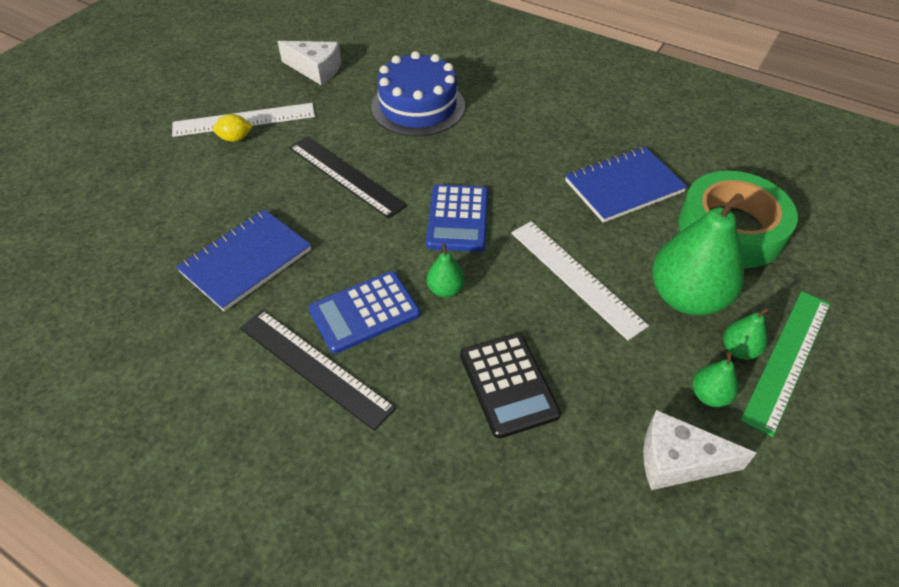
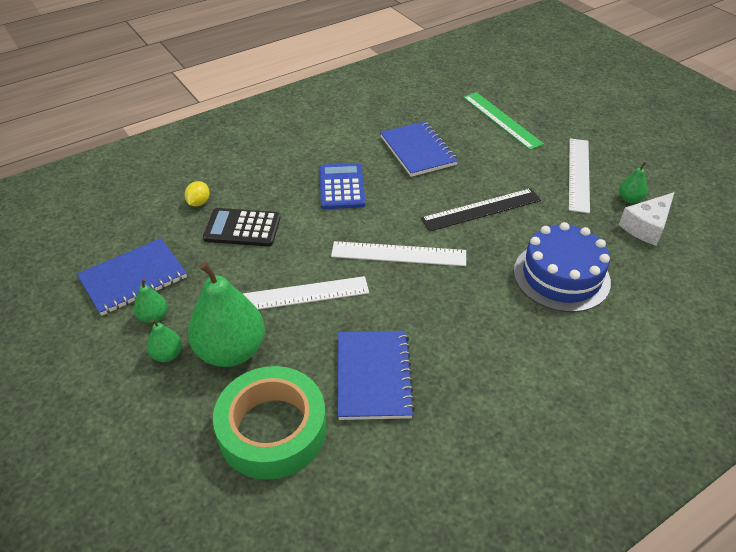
camera: 115 degrees right, 5 degrees down
(235, 138) = (554, 166): yellow lemon -> yellow lemon (199, 202)
(315, 366) = (316, 160): black ruler -> none
(445, 289) = (334, 226): green pear -> green pear (629, 199)
(458, 218) = (398, 254): blue calculator -> white ruler
(678, 461) = (133, 278): white cheese -> blue notebook
(788, 359) = (136, 380): green ruler -> green ruler (501, 120)

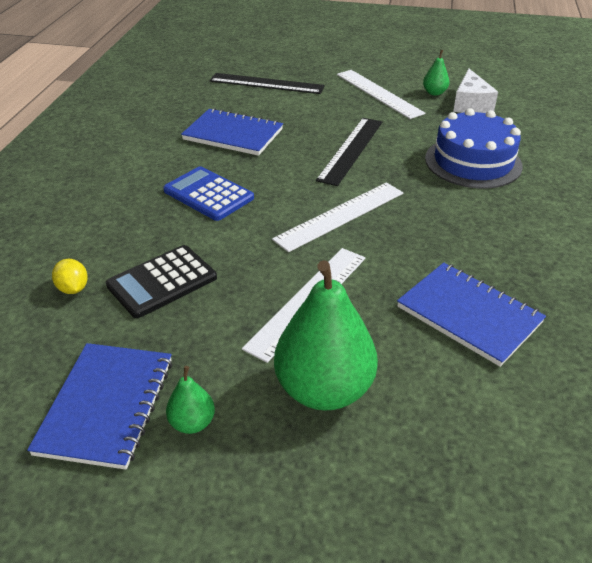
camera: 45 degrees left, 5 degrees down
(167, 355) = (266, 444): green pear -> none
(272, 429) = (465, 420): green tape -> none
(501, 120) = (266, 84): green ruler -> black ruler

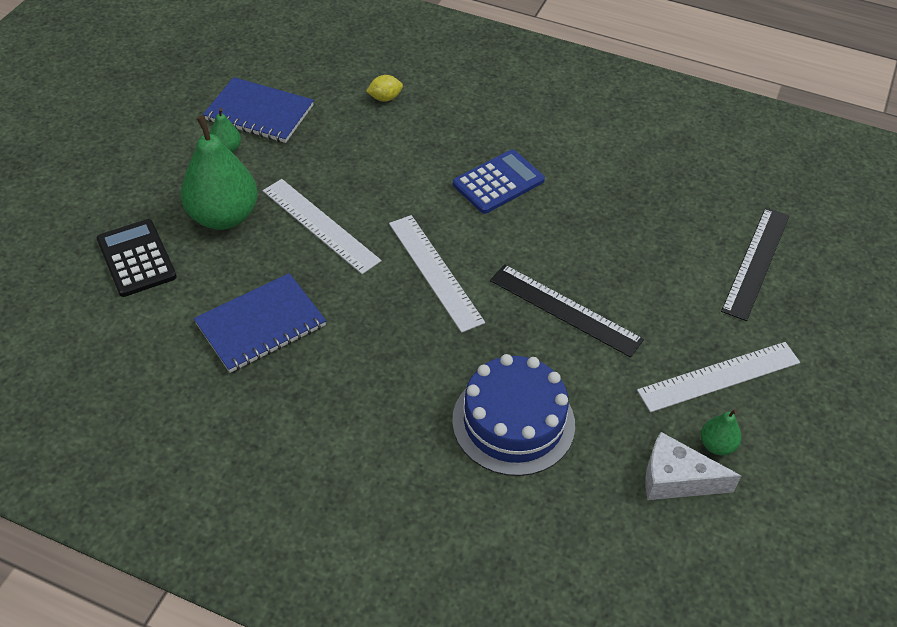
camera: 100 degrees right, 10 degrees up
(162, 282) = (376, 144): black calculator -> black calculator (136, 258)
(233, 135) = (618, 213): blue notebook -> none

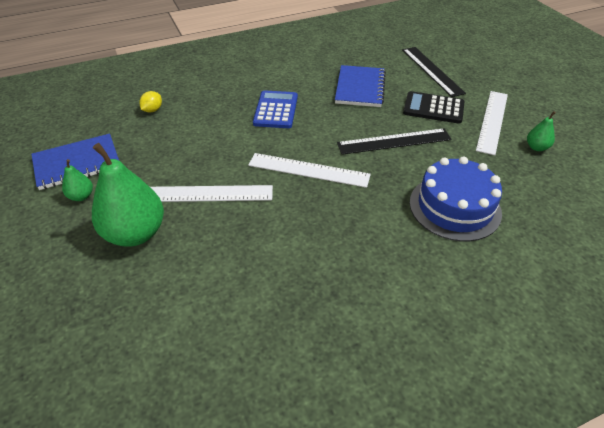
camera: 45 degrees left, 5 degrees down
(136, 258) = (103, 306): black calculator -> black calculator (433, 108)
(261, 325) = (253, 273): blue notebook -> blue notebook (360, 88)
(676, 479) = (548, 173): white cheese -> none

